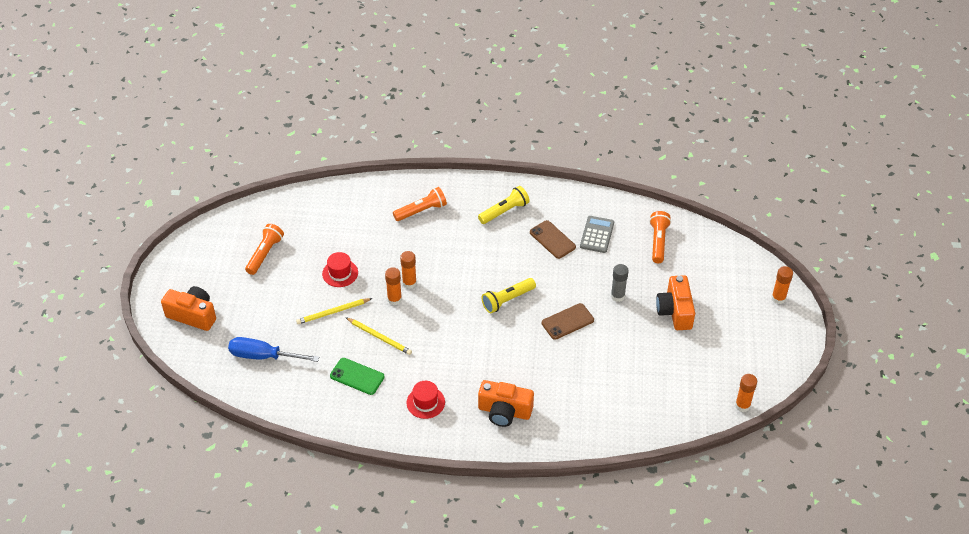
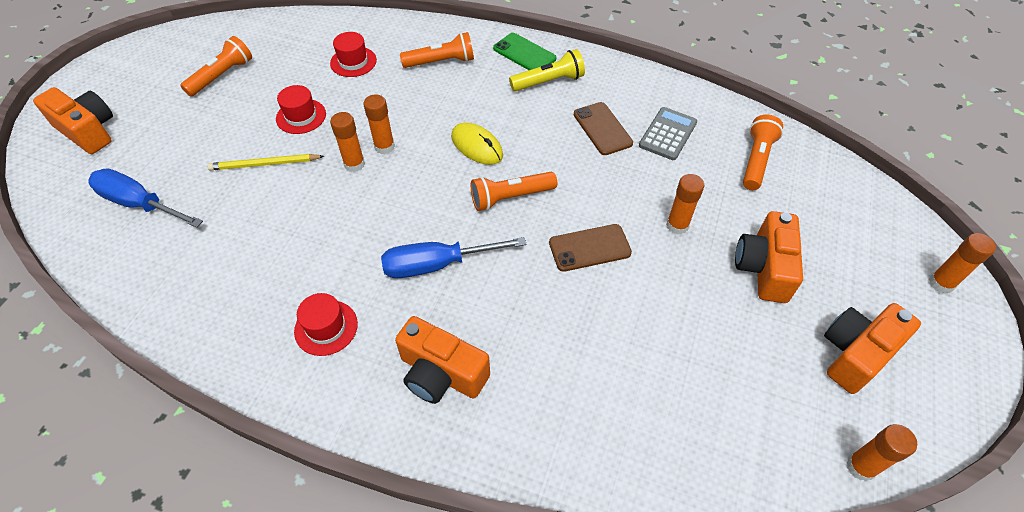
camera: 15 degrees right, 5 degrees up
(357, 223) = (353, 62): none -> red hat
(357, 376) = (247, 262): green phone -> green phone (524, 54)
(379, 337) = (308, 212): yellow pencil -> none
(472, 269) = (477, 146): none -> yellow mouse
(477, 352) = (438, 264): none -> blue screwdriver
(507, 300) = (510, 197): yellow flashlight -> orange flashlight
(617, 296) = (677, 225): grey glue stick -> orange glue stick
(734, 349) = (855, 354): none -> orange camera

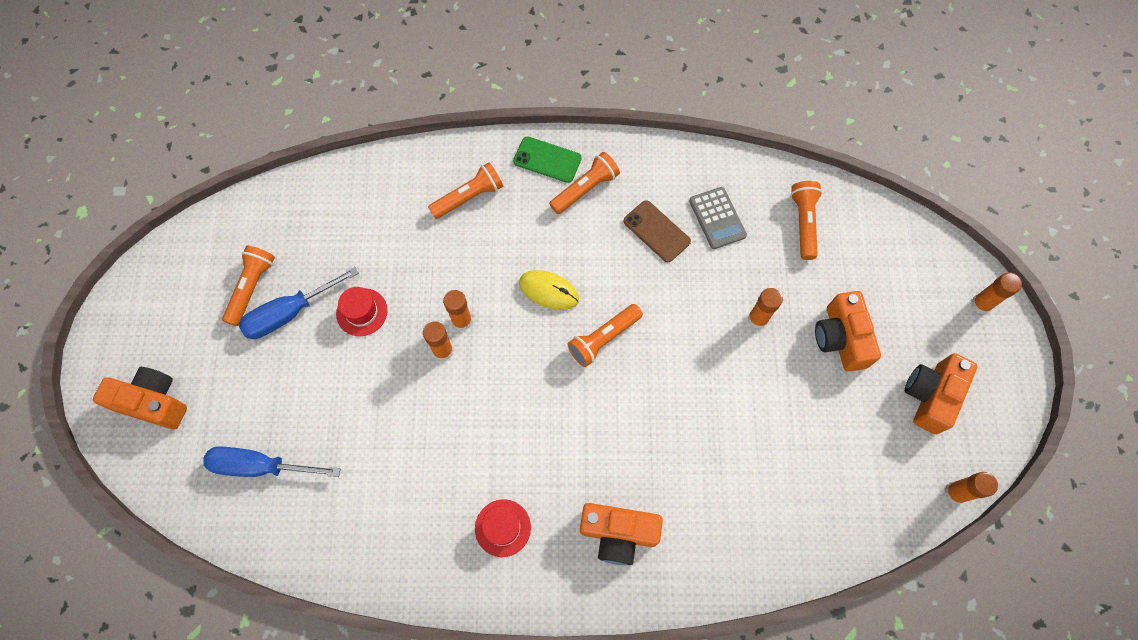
camera: 20 degrees left, 15 degrees up
(264, 164) = (356, 380): yellow pencil -> none
(353, 62) = (379, 225): red hat -> none
(438, 264) = (569, 432): blue screwdriver -> blue screwdriver (290, 313)
(549, 82) = (585, 189): yellow flashlight -> orange flashlight
(589, 248) = (692, 369): brown phone -> none
(667, 134) = (717, 218): grey calculator -> grey calculator turned 150 degrees clockwise

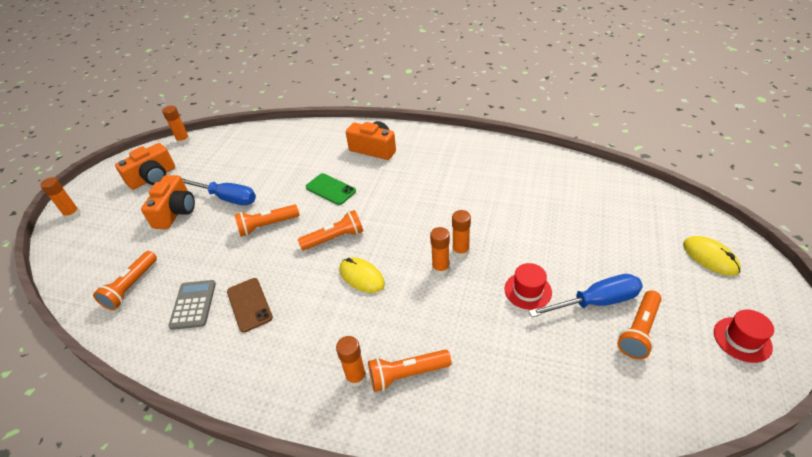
camera: 160 degrees left, 25 degrees down
(153, 402) = (710, 257): orange camera -> yellow mouse
(261, 466) = (606, 207): blue screwdriver -> blue screwdriver (227, 198)
(502, 528) = (441, 159): red hat -> red hat (742, 339)
(547, 160) = (312, 397): green phone -> green phone (330, 189)
(585, 189) = (290, 356): orange flashlight -> orange flashlight (267, 226)
(757, 319) = (219, 231): orange glue stick -> orange glue stick (356, 377)

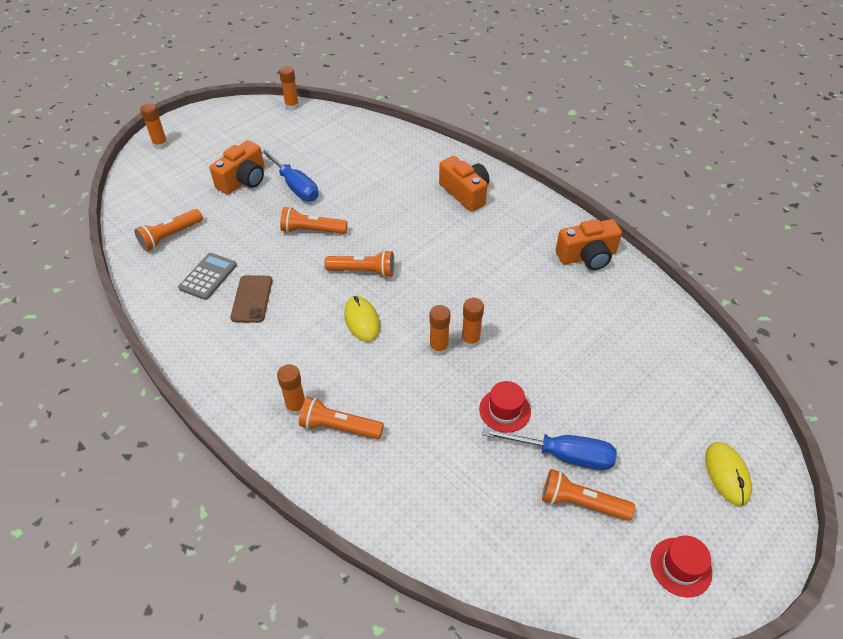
camera: 25 degrees right, 5 degrees up
(153, 177) = (244, 135): orange camera -> orange camera (587, 256)
(330, 189) = (393, 219): green phone -> none
(639, 331) = (581, 503): orange flashlight -> orange flashlight turned 45 degrees clockwise

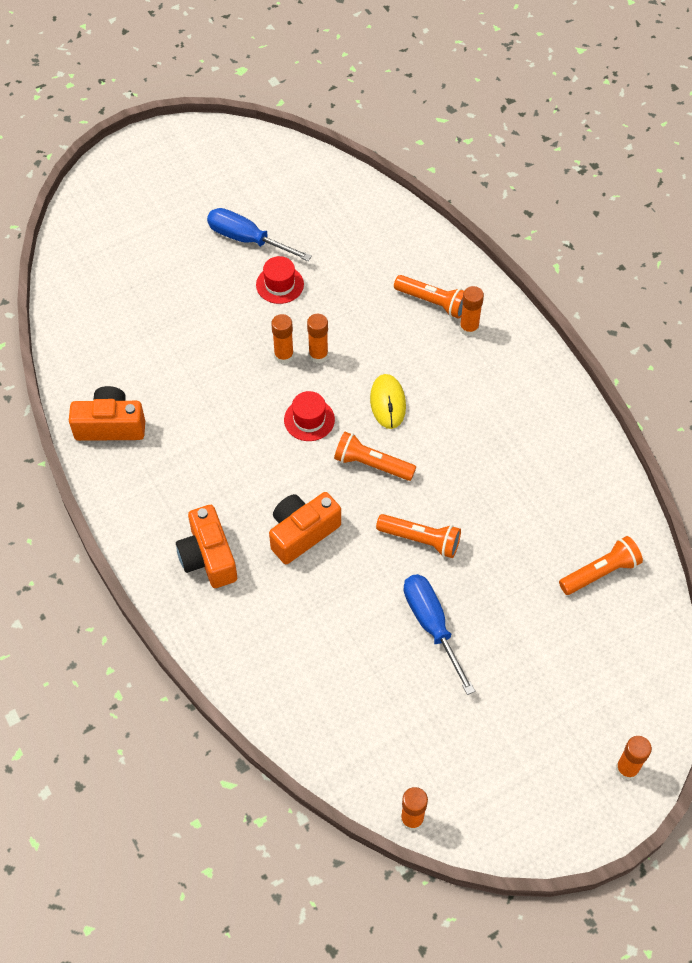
camera: 165 degrees left, 10 degrees up
(208, 276) = (552, 498): grey calculator -> none
(243, 180) = (502, 655): orange camera -> orange camera (302, 533)
(252, 299) = (503, 456): brown phone -> none
(581, 503) = (251, 204): orange flashlight -> none
(680, 567) = (202, 153): red hat -> red hat (309, 419)
(727, 474) = (123, 198): yellow mouse -> none

